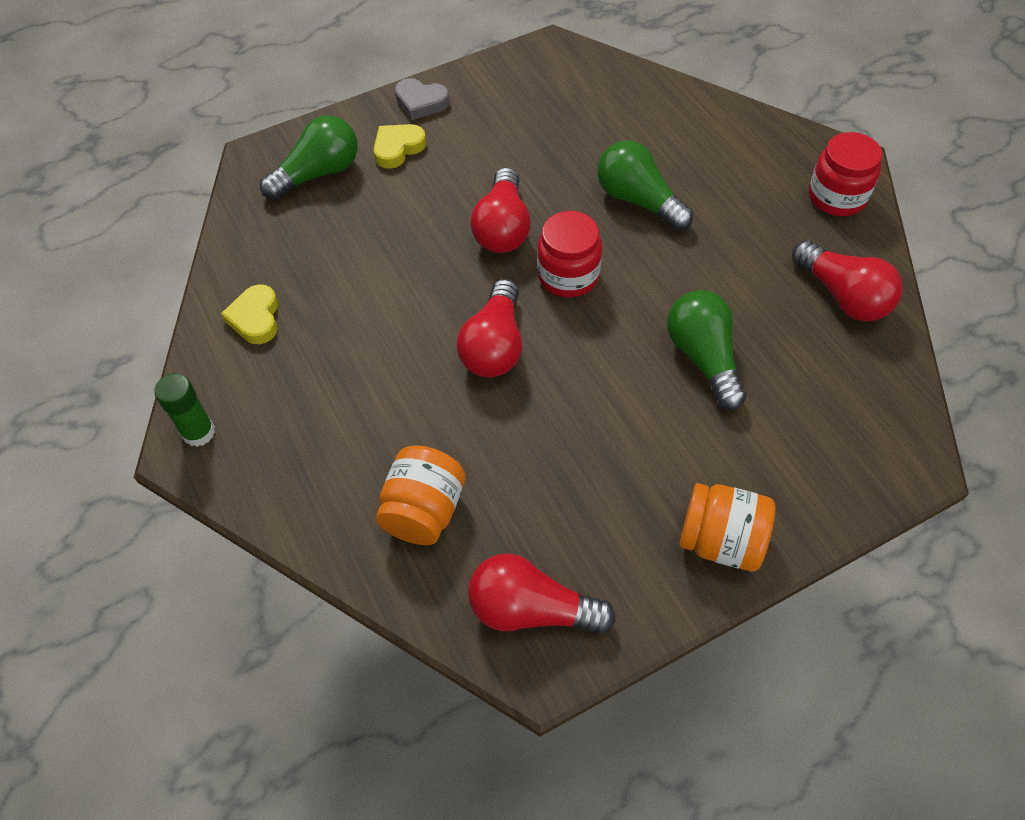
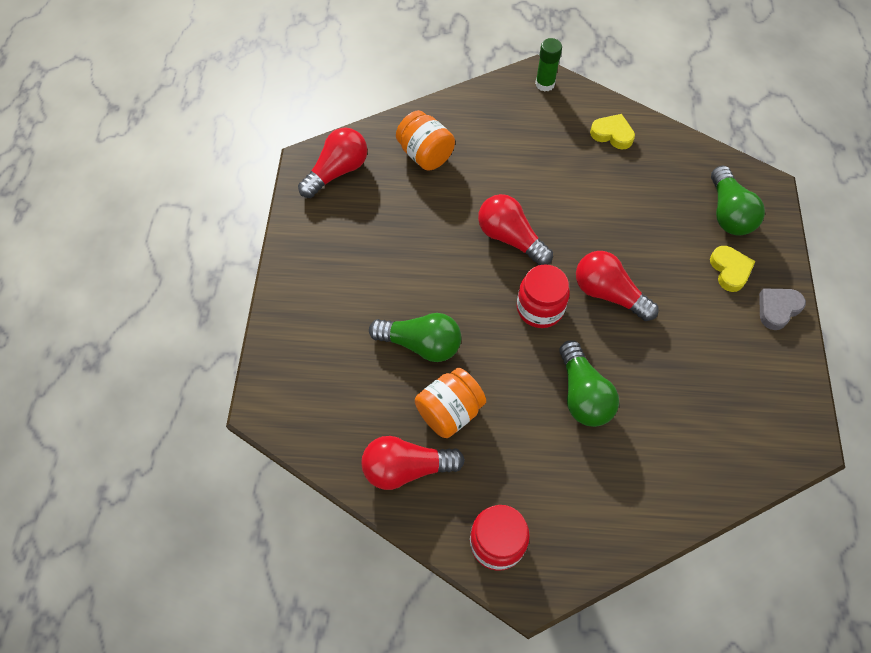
camera: 120 degrees right, 5 degrees up
(638, 200) = (582, 394): green light bulb -> green light bulb turned 90 degrees clockwise
(721, 541) = (303, 273): orange jar -> orange jar (449, 411)

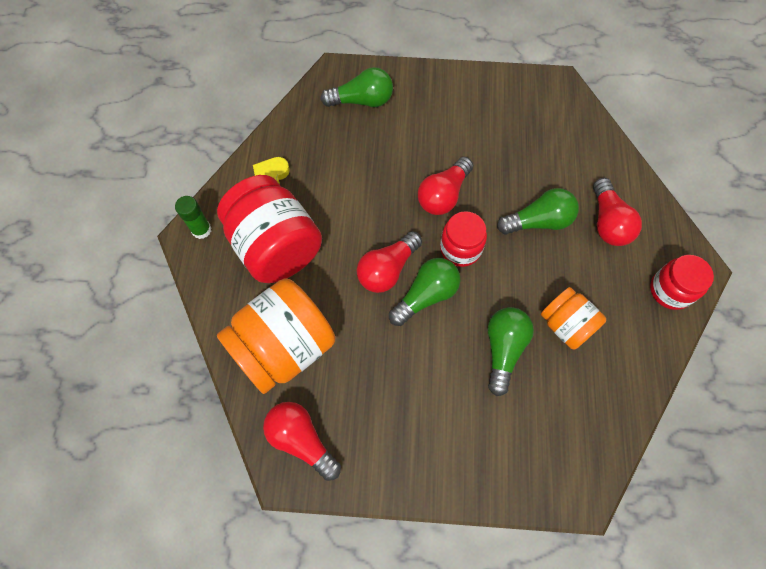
camera: 90 degrees left, 5 degrees up
(406, 468) = (621, 360): red light bulb -> red light bulb (608, 222)
(425, 154) = (284, 347): orange jar -> orange jar, size x1.78
(481, 273) = (426, 296): none -> green light bulb
(530, 142) = (276, 246): none -> red jar
(730, 270) = (418, 107): yellow heart -> none
(777, 309) = (452, 82): grey heart -> none

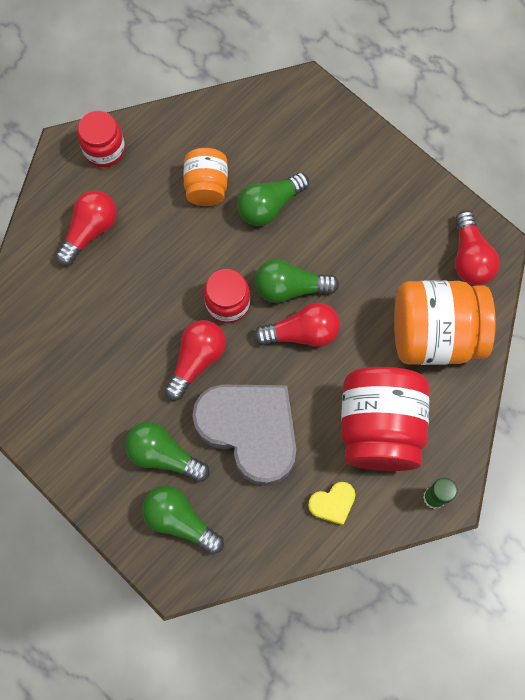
camera: 140 degrees left, 5 degrees up
(365, 179) = (250, 431): none -> grey heart
(443, 195) = (197, 360): red light bulb -> red light bulb turned 45 degrees counterclockwise
(538, 221) = (143, 275): green light bulb -> green light bulb (164, 455)

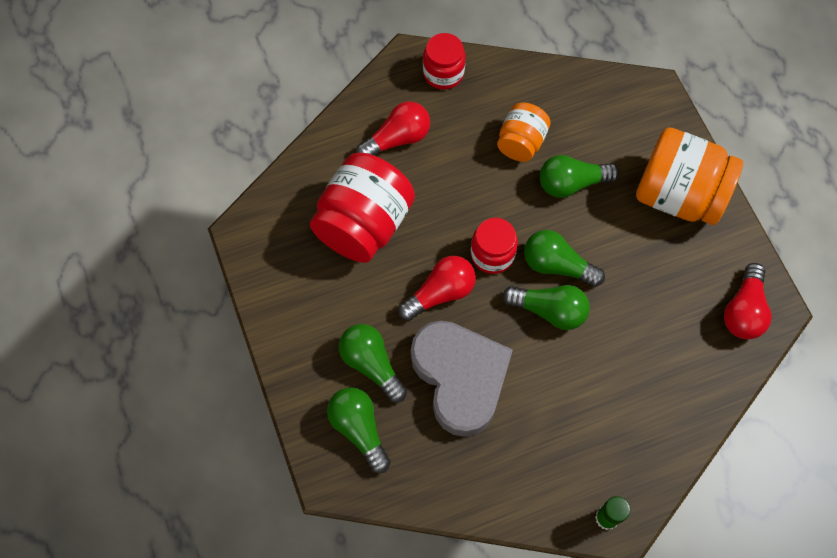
camera: 25 degrees right, 5 degrees down
(302, 333) = (549, 310): red light bulb -> green light bulb
(332, 503) = (507, 479): yellow heart -> none
(379, 427) = (583, 429): red jar -> red jar (364, 224)
(434, 335) = (676, 367): orange jar -> orange jar (678, 195)

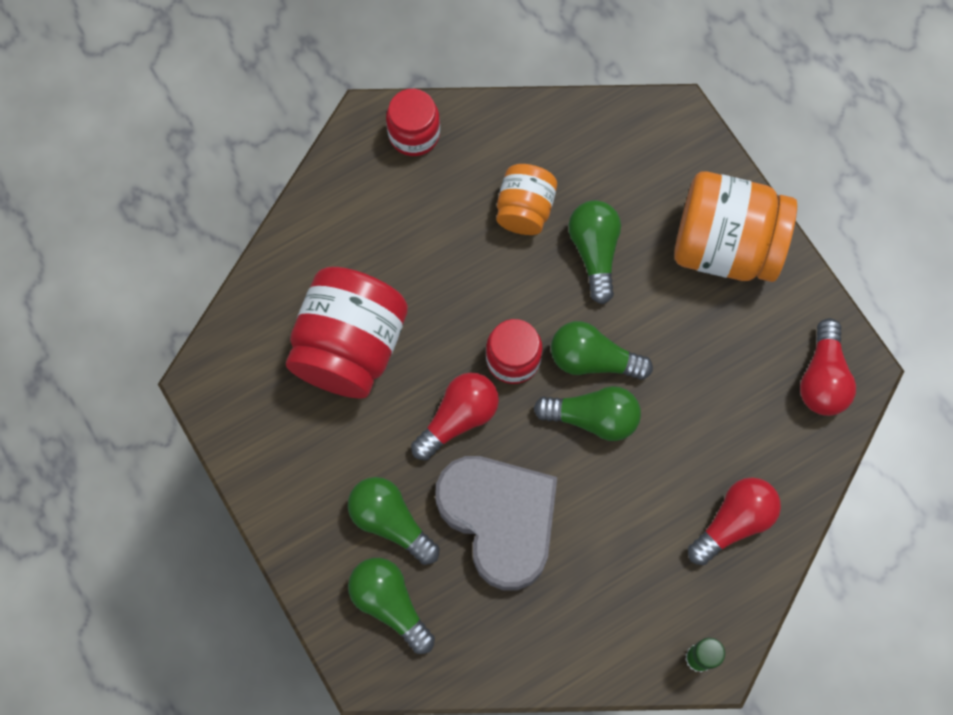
camera: 10 degrees left, 5 degrees up
(397, 139) = (372, 230): red light bulb -> red light bulb (733, 522)
(571, 183) = (594, 252): green light bulb -> green light bulb turned 105 degrees clockwise

